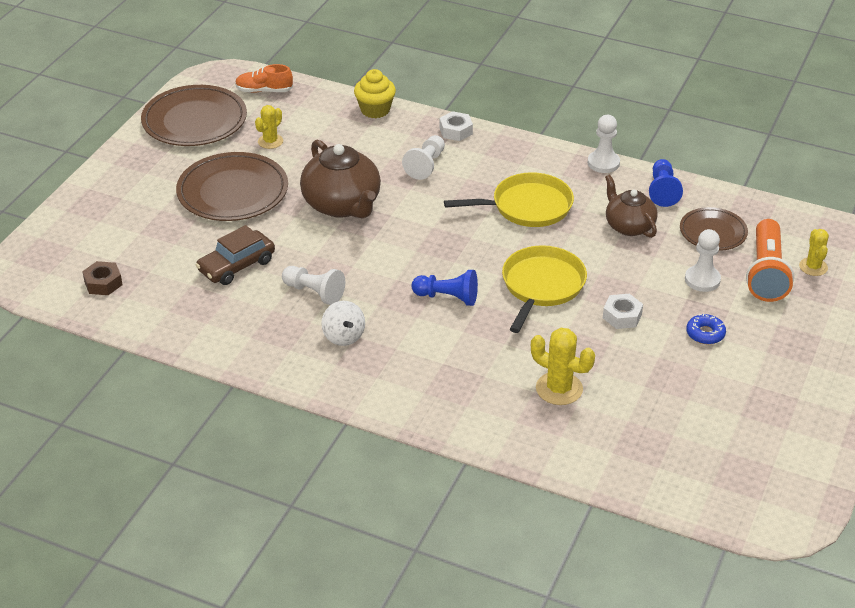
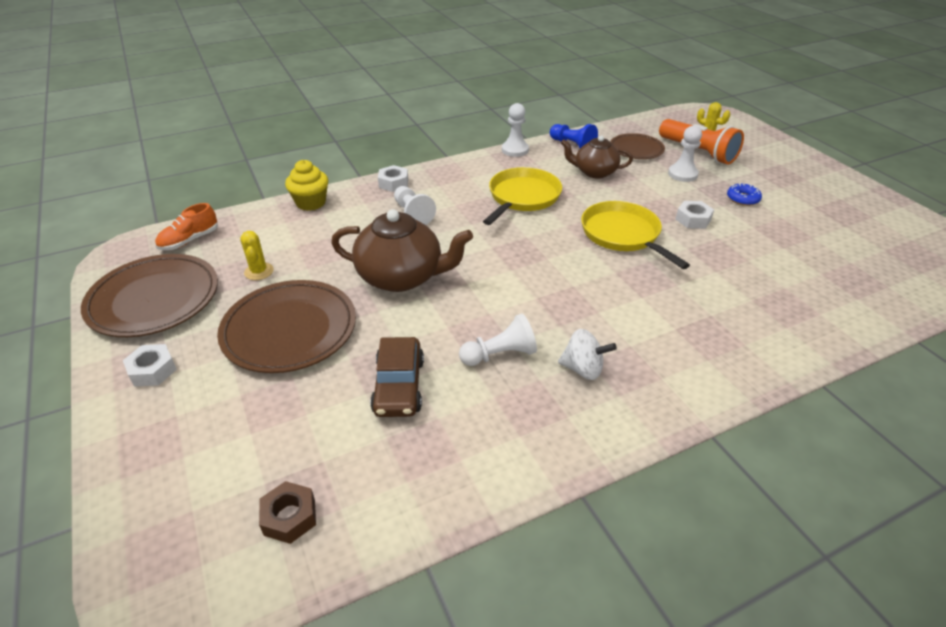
camera: 50 degrees left, 0 degrees up
(141, 165) = (152, 370): none -> white nut
(448, 297) = (589, 283): blue pawn -> none
(559, 389) = (758, 286): yellow cactus -> none

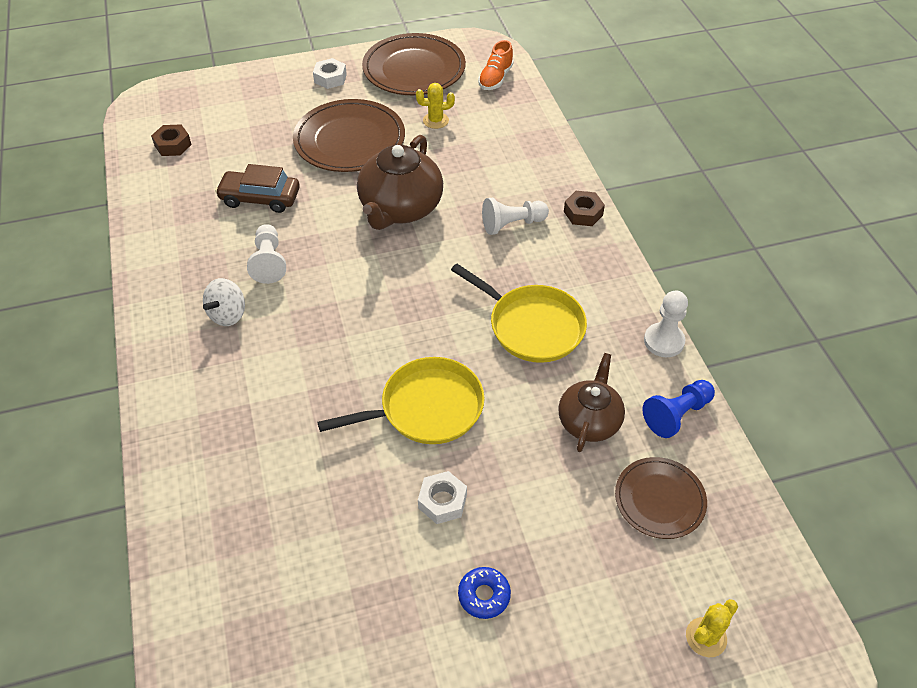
camera: 100 degrees right, 10 degrees up
(189, 240) = (495, 78): orange shoe -> orange shoe turned 120 degrees counterclockwise
(311, 203) = (549, 149): yellow cupcake -> none
(393, 183) = (583, 213): white nut -> brown nut
(682, 174) = (570, 538): white pawn -> none
(698, 152) = (644, 594): orange flashlight -> none

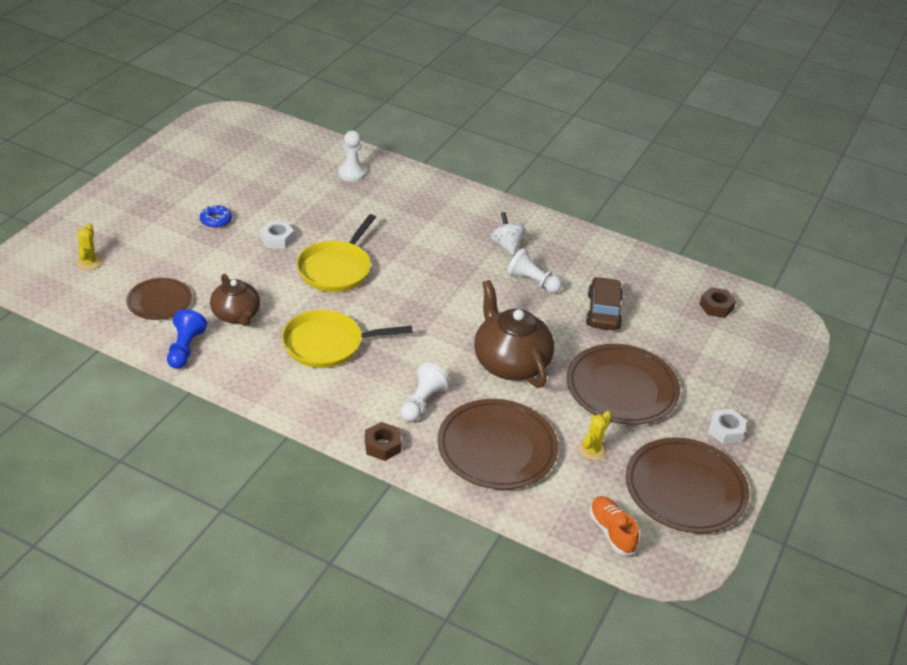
camera: 130 degrees right, 10 degrees down
(260, 198) = (603, 311): brown car -> brown car turned 45 degrees counterclockwise
(500, 161) = (497, 448): none -> brown plate
(664, 341) = (231, 387): white pawn -> white pawn (351, 173)

